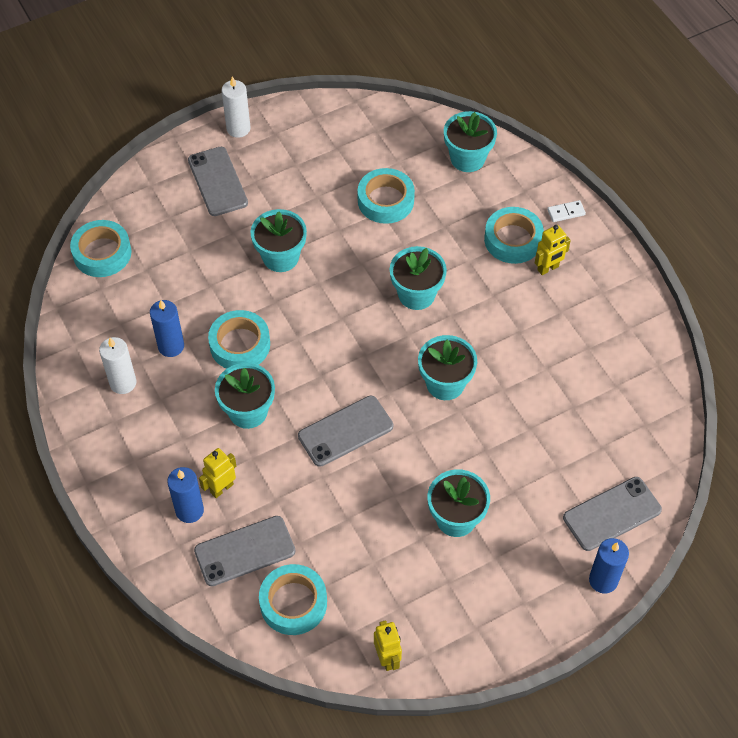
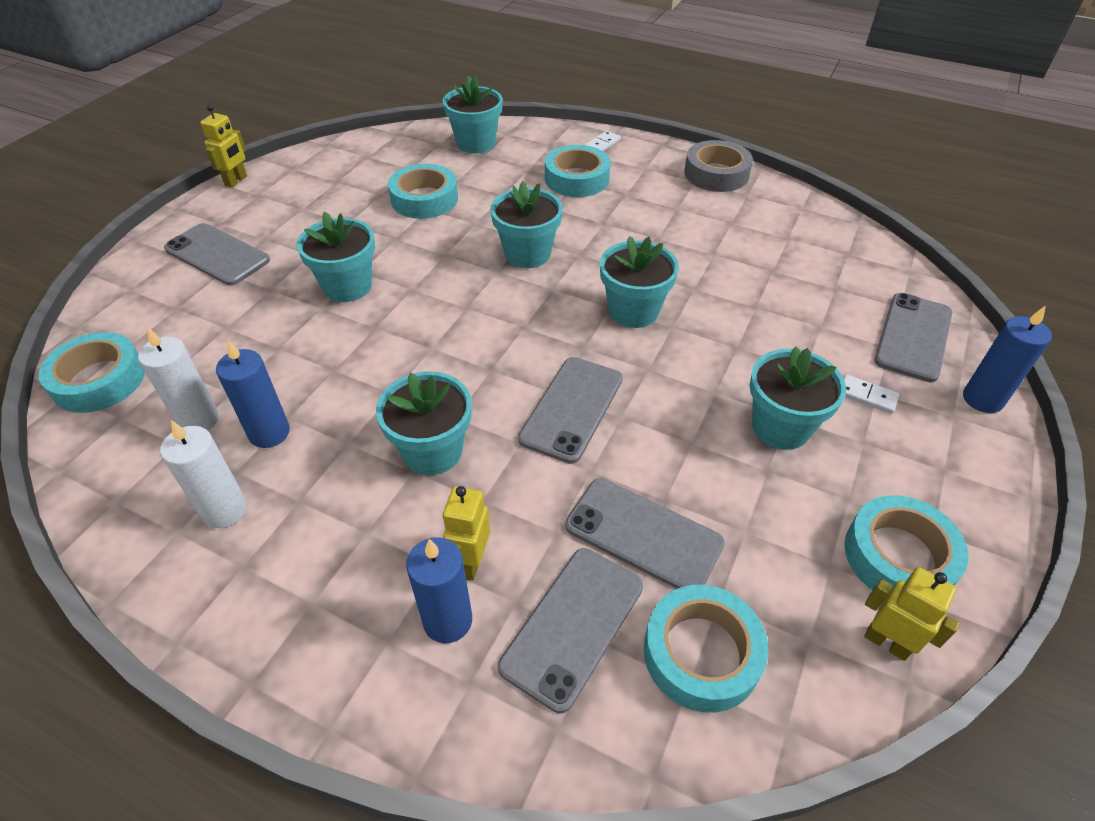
camera: 35 degrees left, 10 degrees down
(238, 128) = (210, 206): white candle -> white candle (199, 420)
(240, 345) = (364, 387): turquoise tape -> turquoise tape (898, 556)
(318, 529) = (643, 535): none -> grey phone
(531, 533) = (867, 396): none -> white domino
(548, 268) = (630, 185): yellow robot -> yellow robot (236, 181)
(627, 294) = (716, 174): none -> grey tape

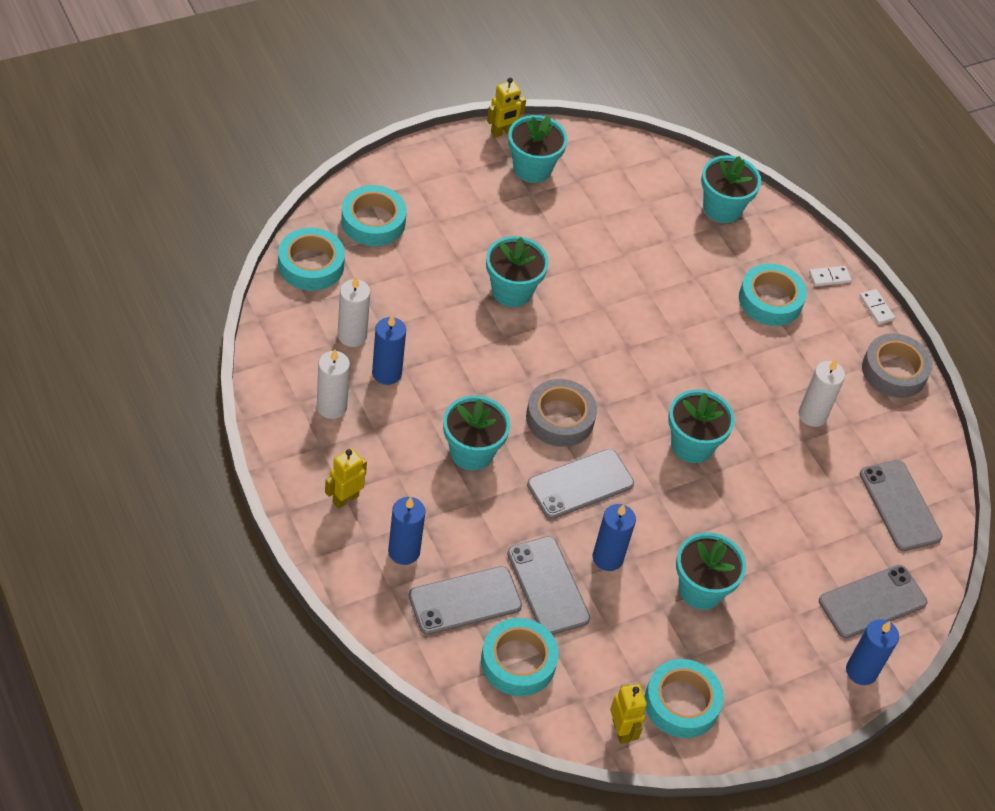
camera: 30 degrees right, 5 degrees up
(217, 255) = (442, 202): grey phone -> grey phone (899, 505)
(424, 199) = (630, 243): turquoise tape -> turquoise tape (373, 221)
(471, 562) = (440, 531): yellow robot -> yellow robot (345, 499)
(493, 363) = (560, 418): none -> grey tape
(527, 254) = (662, 347): turquoise flower pot -> turquoise flower pot (532, 168)
(669, 460) = (607, 558): none -> blue candle
(697, 233) = (812, 415): none -> white candle
(867, 396) = (783, 613): white domino -> white domino (876, 308)

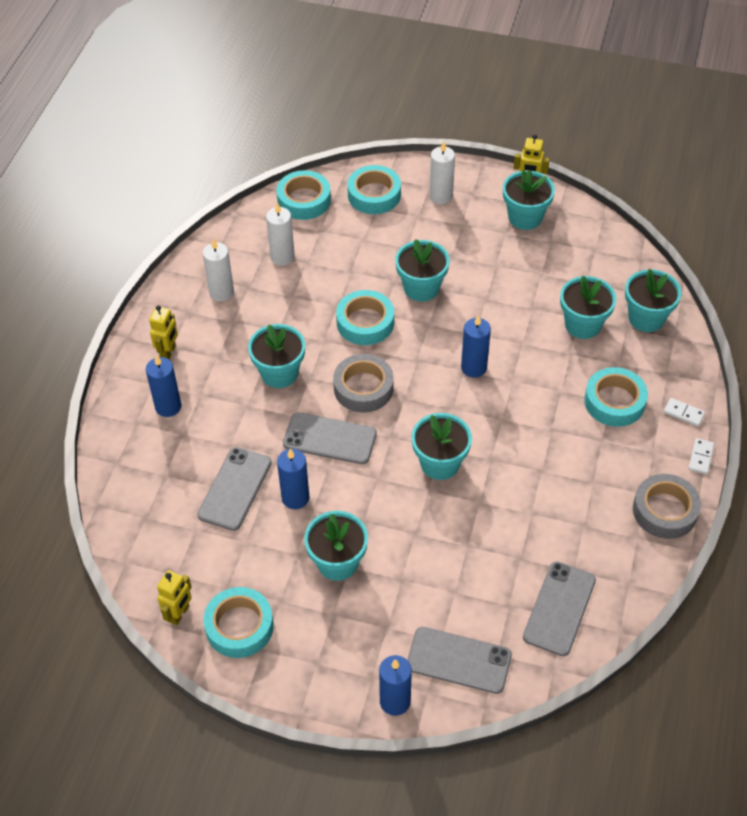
camera: 50 degrees right, 0 degrees up
(345, 499) = (168, 352): yellow robot -> yellow robot turned 105 degrees clockwise
(386, 373) = (279, 292): blue candle -> blue candle (473, 367)
(465, 601) = (171, 462): grey phone -> none
(518, 662) = (162, 522): turquoise tape -> turquoise tape (365, 322)
(679, 245) = (583, 325): none -> turquoise flower pot
(812, 415) = (559, 500): white candle -> white candle (441, 196)

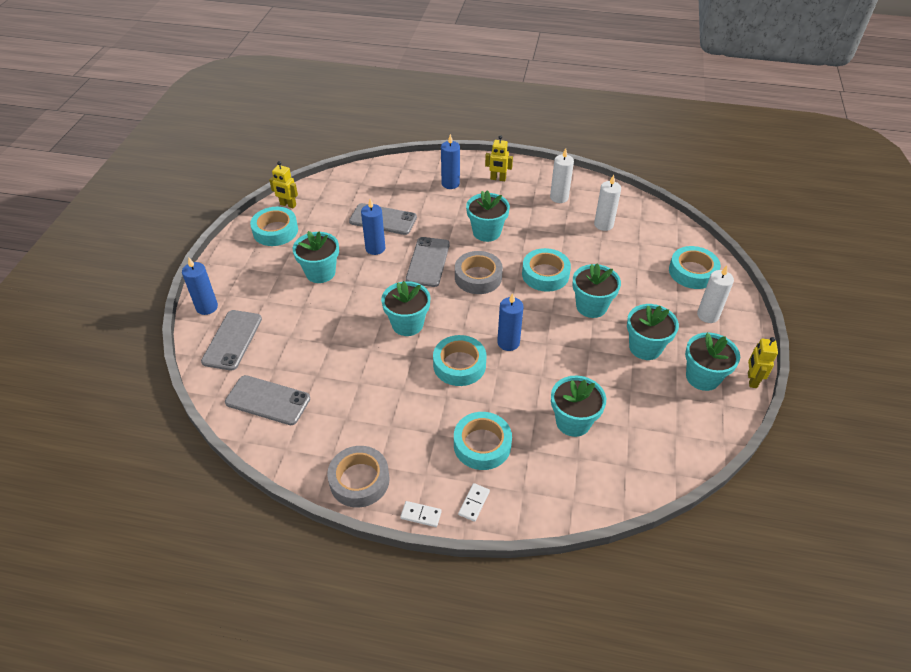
camera: 85 degrees right, 5 degrees down
(304, 200) = (670, 231): turquoise tape -> turquoise tape (459, 365)
(646, 318) = (593, 476): turquoise flower pot -> turquoise flower pot (645, 347)

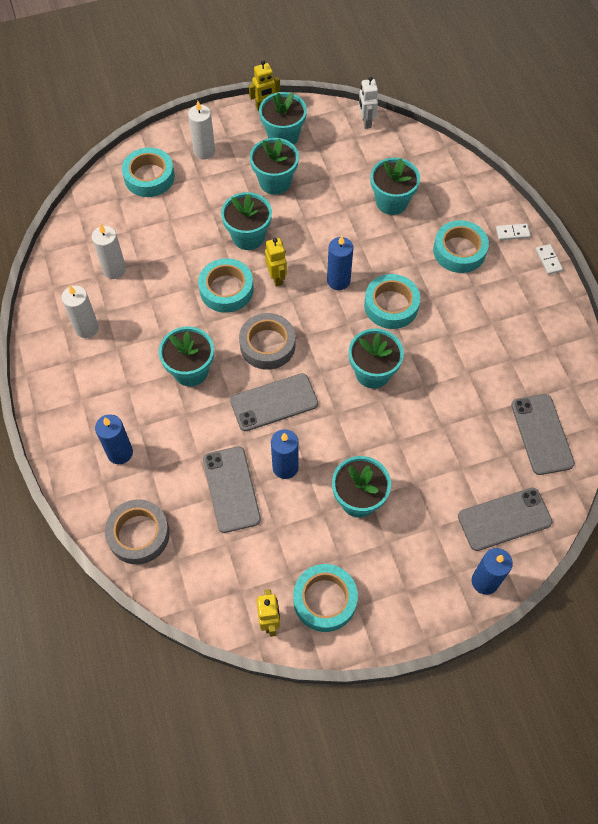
camera: 120 degrees left, 15 degrees up
(359, 480) = (555, 315): grey tape -> grey tape (138, 534)
(498, 179) = (82, 405): yellow robot -> yellow robot (276, 278)
(694, 453) = (366, 122): none -> white robot

